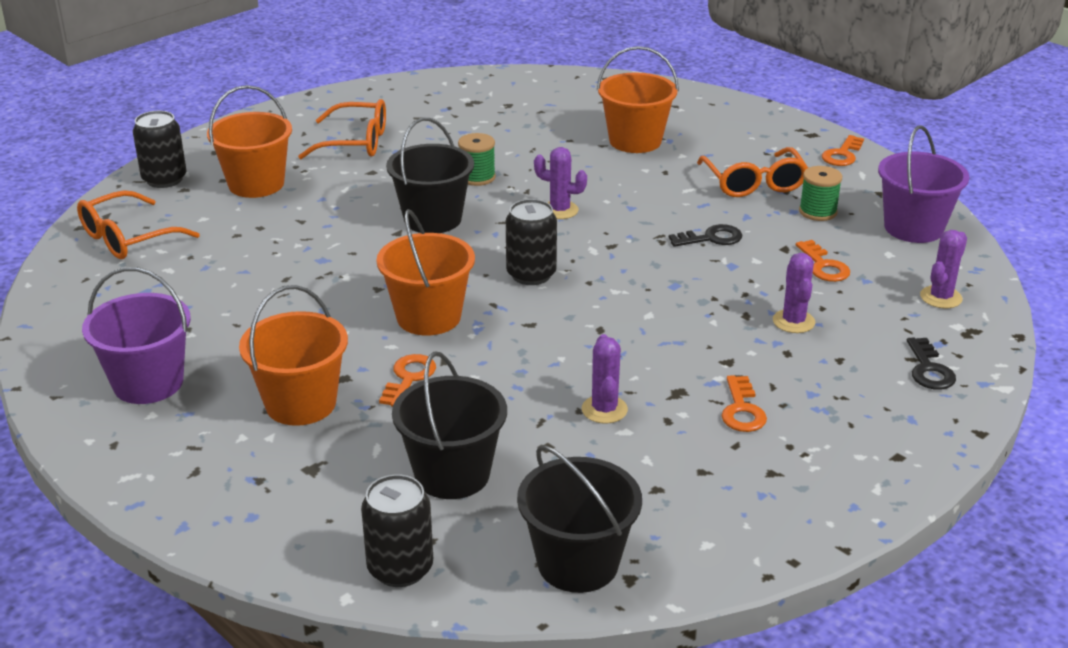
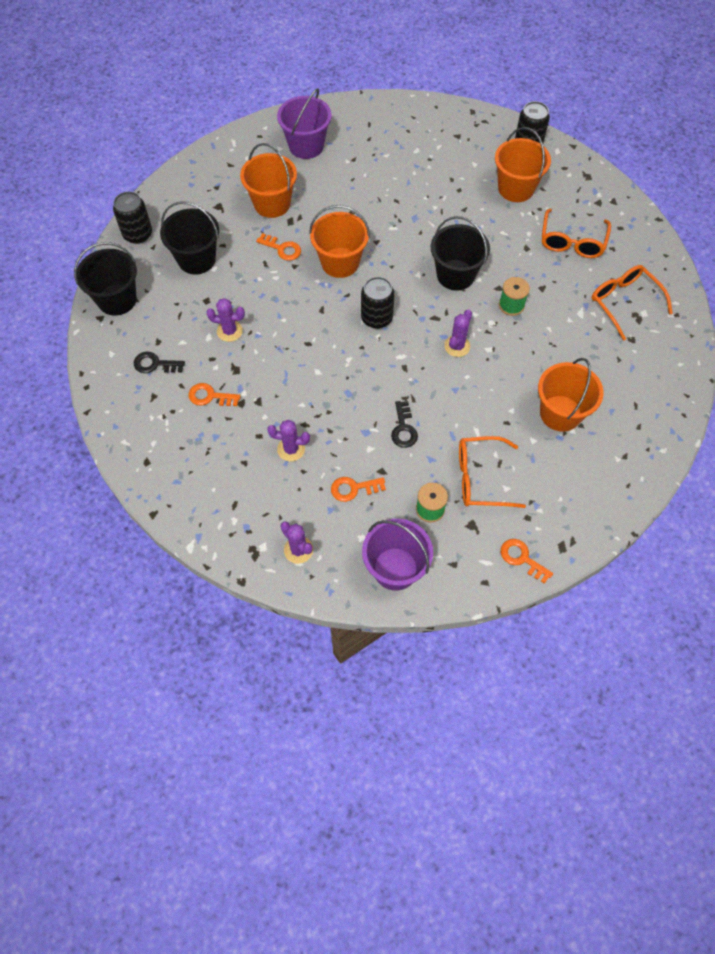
camera: 100 degrees right, 30 degrees up
(127, 238) = (455, 131): orange glasses -> orange glasses (624, 302)
(929, 369) = (220, 510): black key -> black key (155, 364)

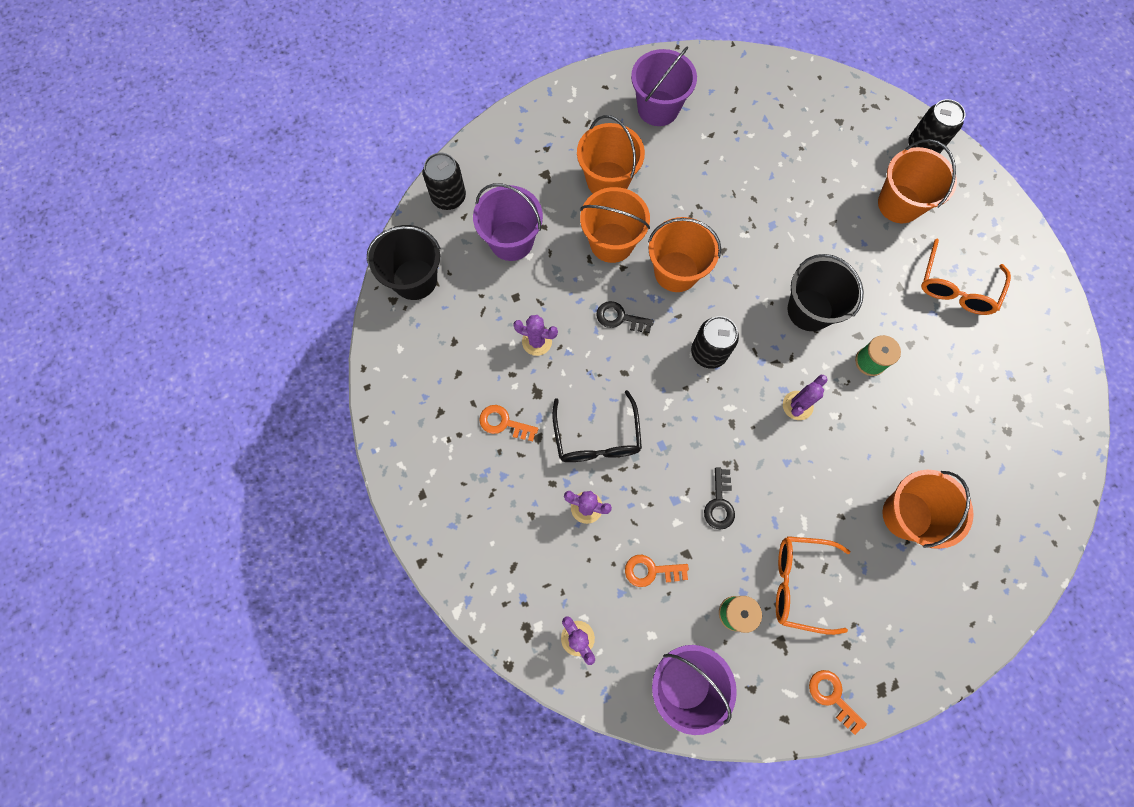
camera: 10 degrees right, 10 degrees up
(155, 364) = (447, 371): black key -> black key (619, 318)
(196, 259) = (511, 241): black bucket -> purple bucket
(282, 249) = (612, 242): orange key -> orange bucket
(292, 395) = (597, 438): none -> black glasses
(624, 302) = (1006, 379): orange glasses -> none

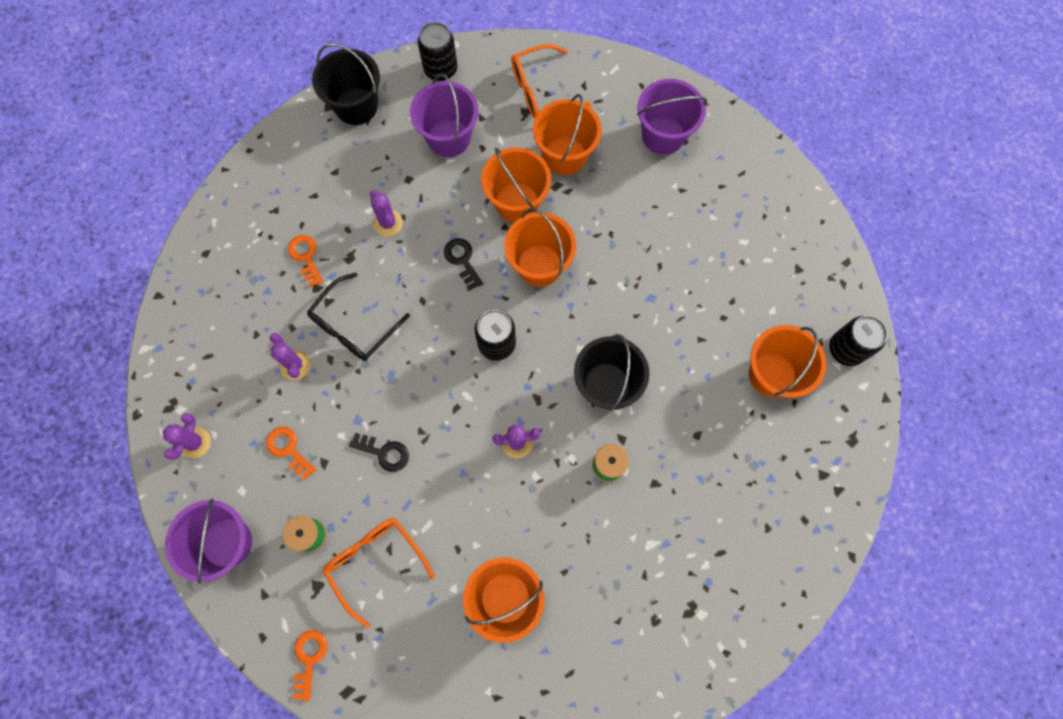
camera: 45 degrees right, 0 degrees up
(719, 503) = (384, 453): black key -> black key turned 120 degrees counterclockwise
(956, 287) = (743, 478): orange glasses -> orange glasses (541, 90)

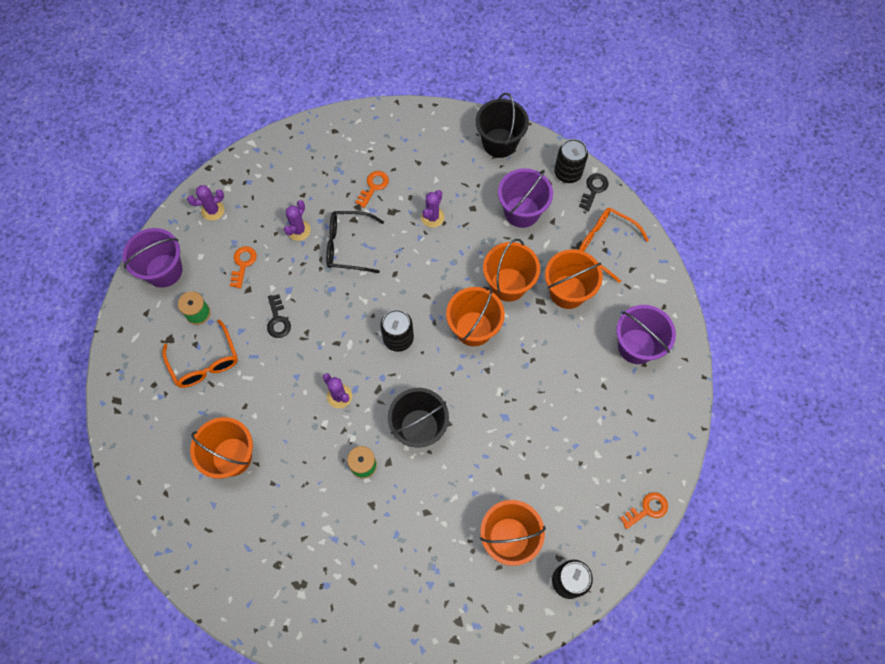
camera: 55 degrees right, 5 degrees down
(309, 658) = (123, 365): orange key -> orange key (647, 509)
(375, 562) = (205, 362): orange glasses -> orange glasses turned 135 degrees clockwise
(462, 260) = (441, 278): black key -> black key (594, 189)

